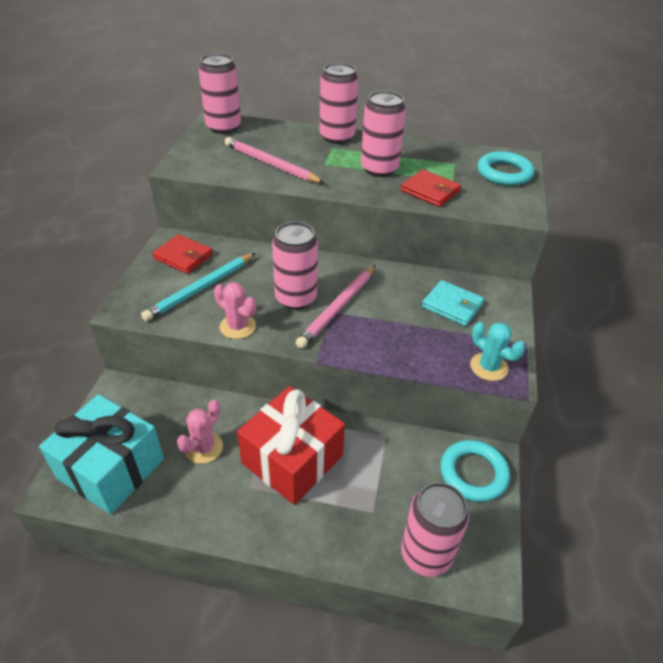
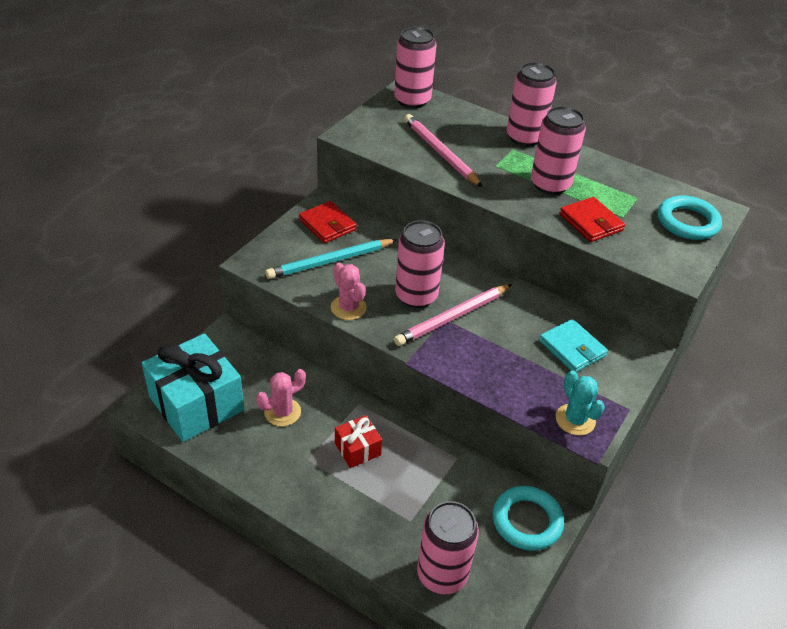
camera: 20 degrees right, 0 degrees up
(292, 459) = (357, 449): red gift -> red gift, size x0.48

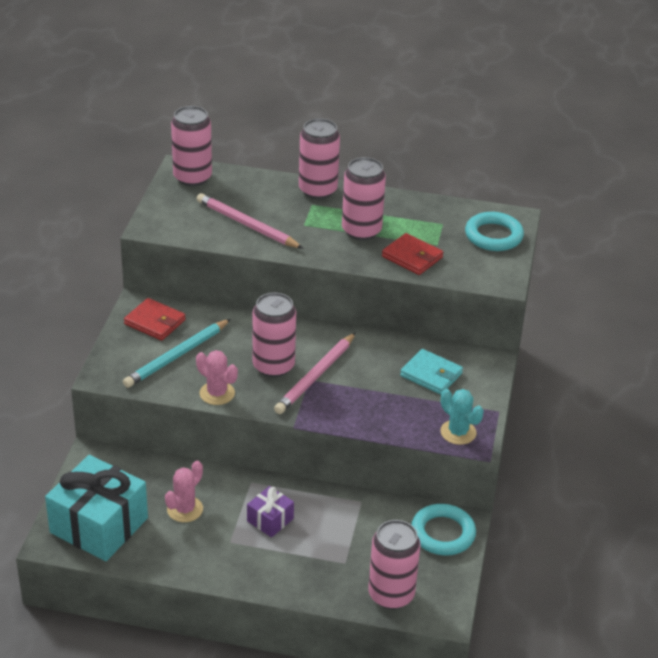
camera: 20 degrees left, 5 degrees down
(357, 449) = (270, 520): red gift -> purple gift

